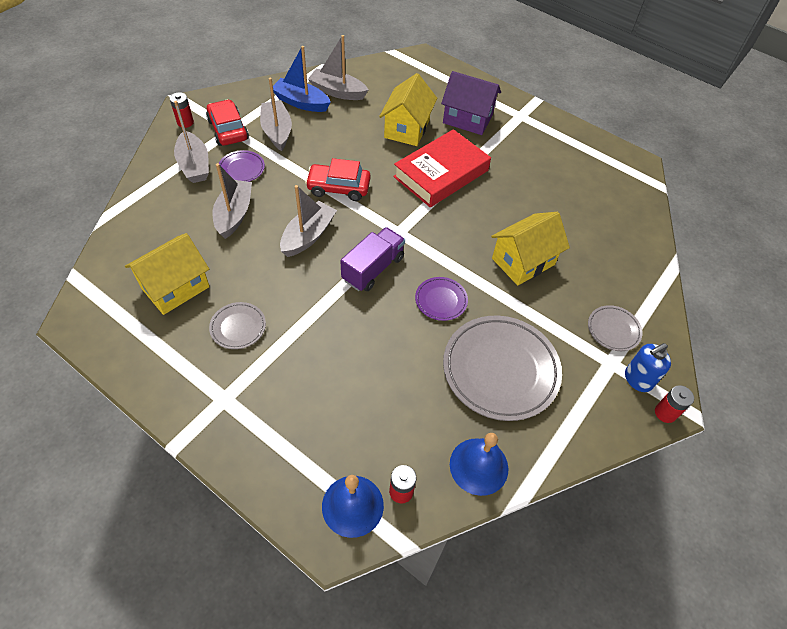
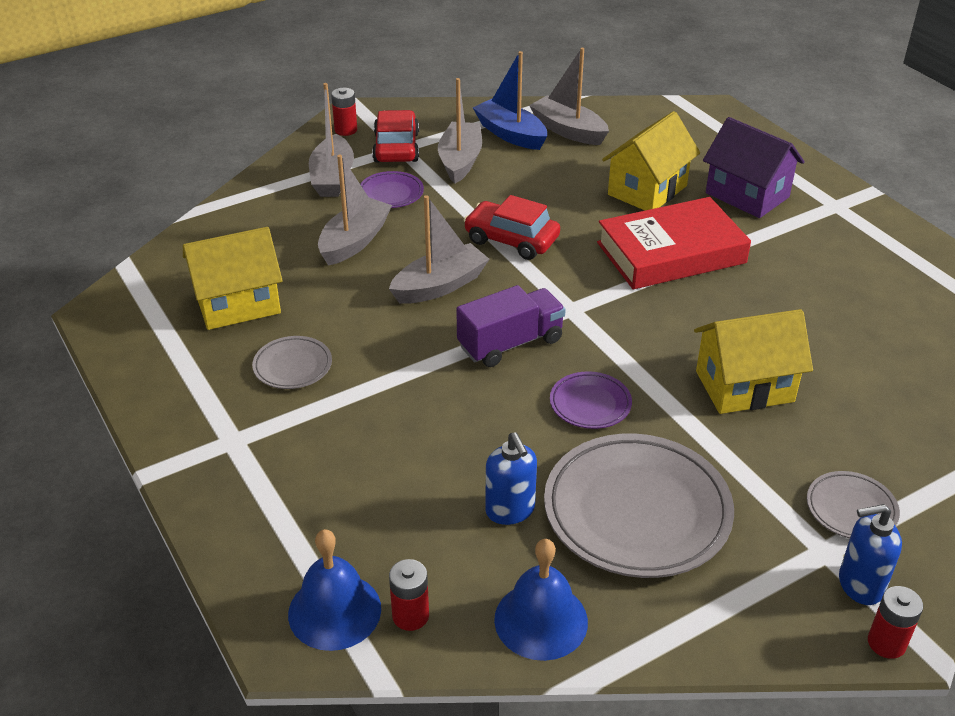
camera: 25 degrees right, 15 degrees down
(427, 394) = (510, 510): none -> blue soap dispenser

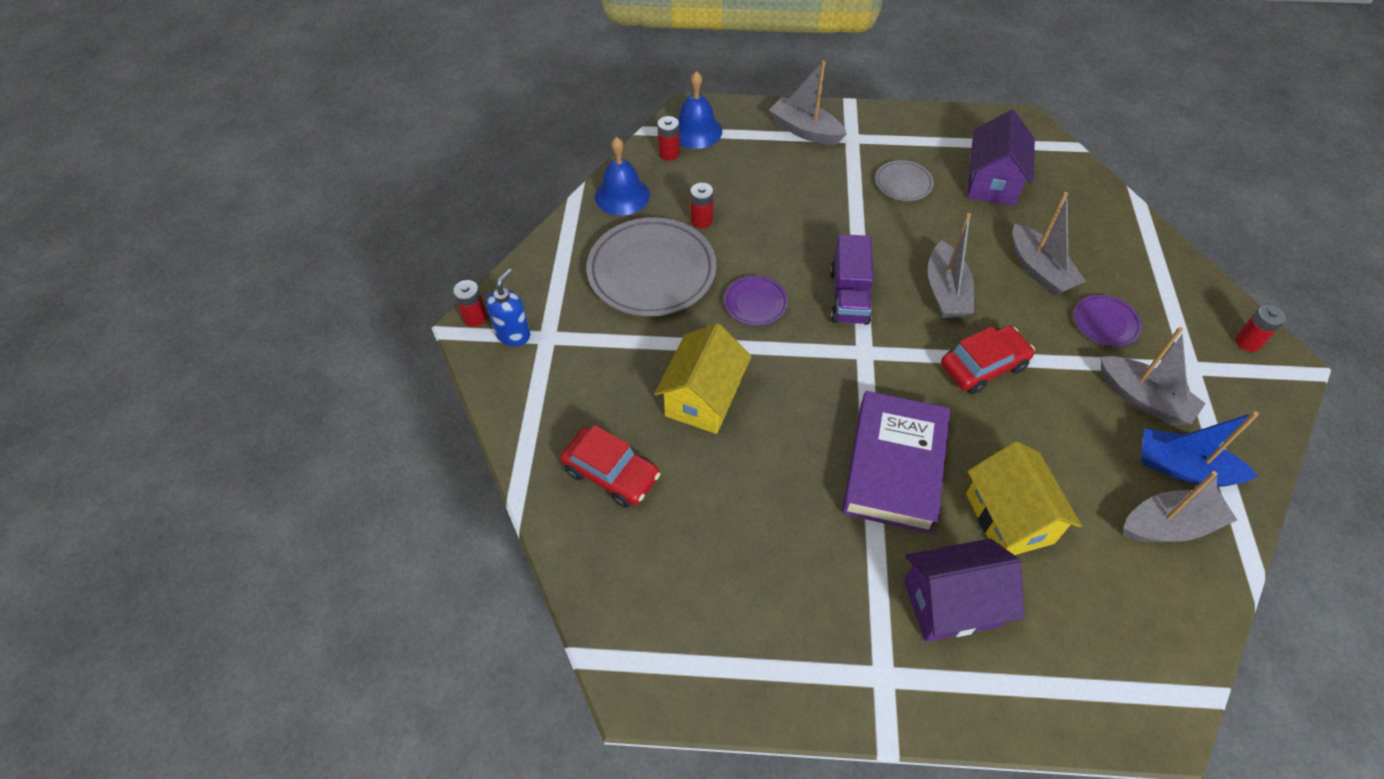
camera: 125 degrees right, 15 degrees up
(238, 304) = (992, 182): yellow house -> purple house
(332, 178) = (1153, 297): grey boat -> grey boat (805, 130)
(396, 147) = (1193, 364): red car -> red car (611, 473)
(510, 134) = (1183, 468): blue boat -> blue boat turned 150 degrees counterclockwise
(510, 510) = (701, 220): blue soap dispenser -> red battery
(671, 253) = (894, 466): red book -> purple book
(851, 509) = (559, 373): grey plate -> none

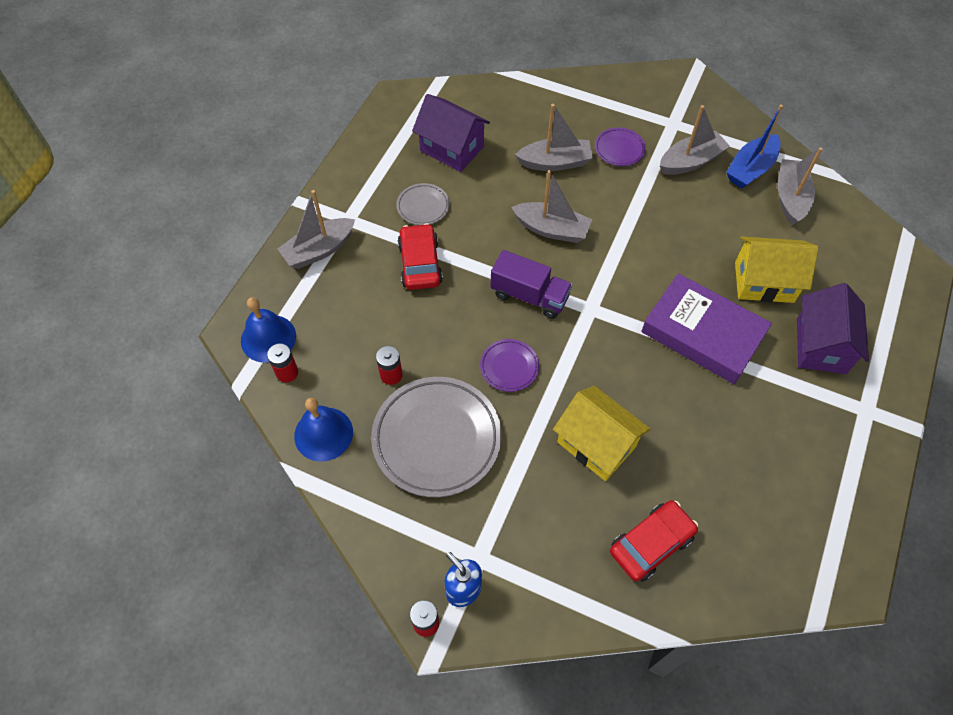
camera: 70 degrees left, 5 degrees up
(983, 366) = (631, 238): red car -> red car (420, 263)
(1247, 342) = (663, 84): red battery -> none

